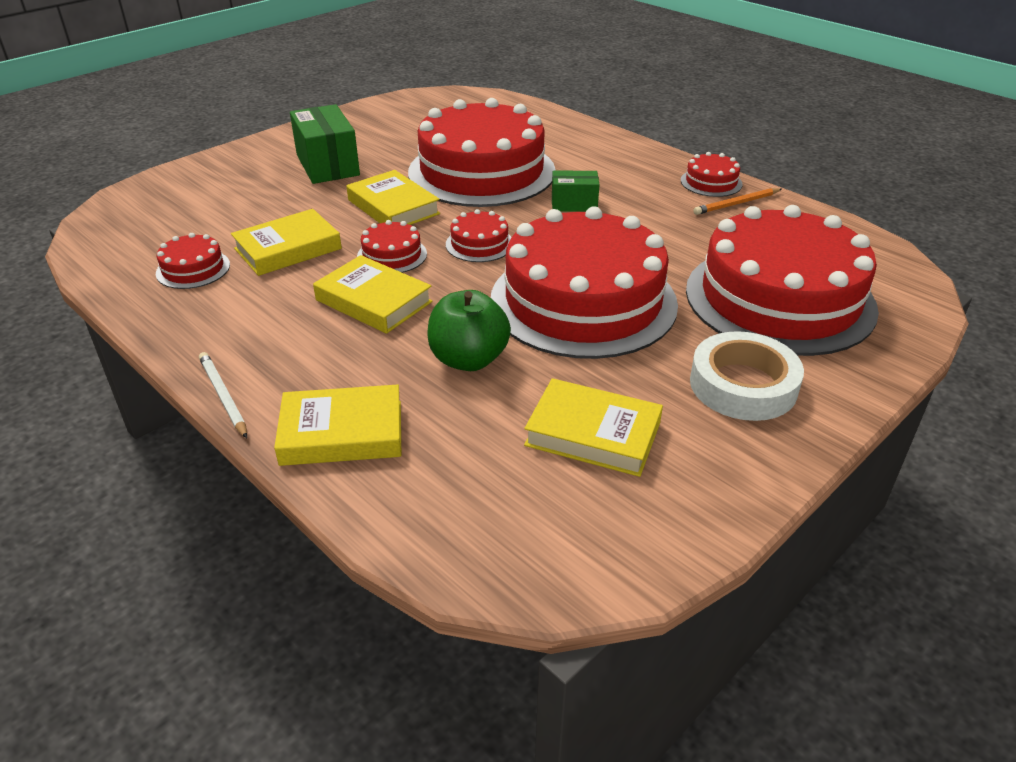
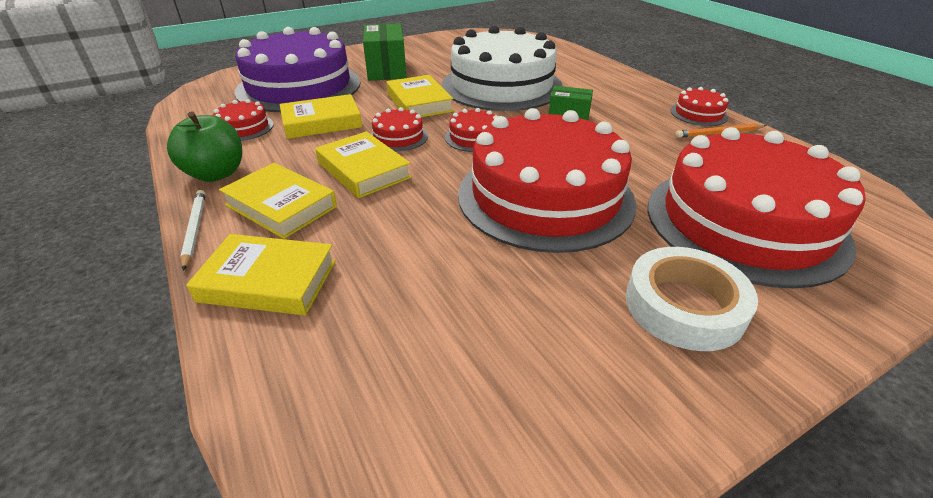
camera: 15 degrees right, 0 degrees up
(227, 203) = (299, 86): none -> purple cake
(468, 359) = (417, 232): green apple -> green apple (216, 174)
(481, 171) = (501, 85): red cake -> white cake
(593, 434) = (503, 329): yellow book -> yellow book (281, 206)

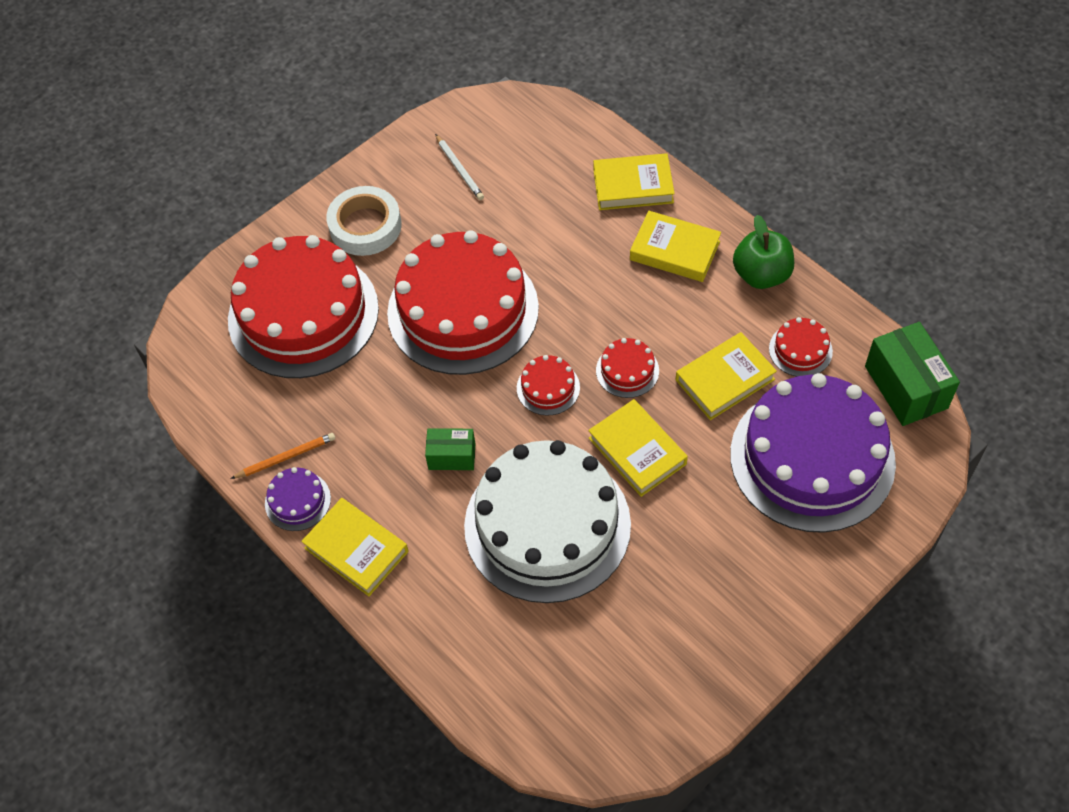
camera: 170 degrees right, 20 degrees up
(194, 229) = (720, 213): white pencil -> white pencil (459, 169)
(363, 170) = (633, 309): yellow book -> yellow book (356, 550)
(386, 69) = (726, 540): green box -> green box (906, 387)
(698, 114) = (297, 501): red cake -> purple cake

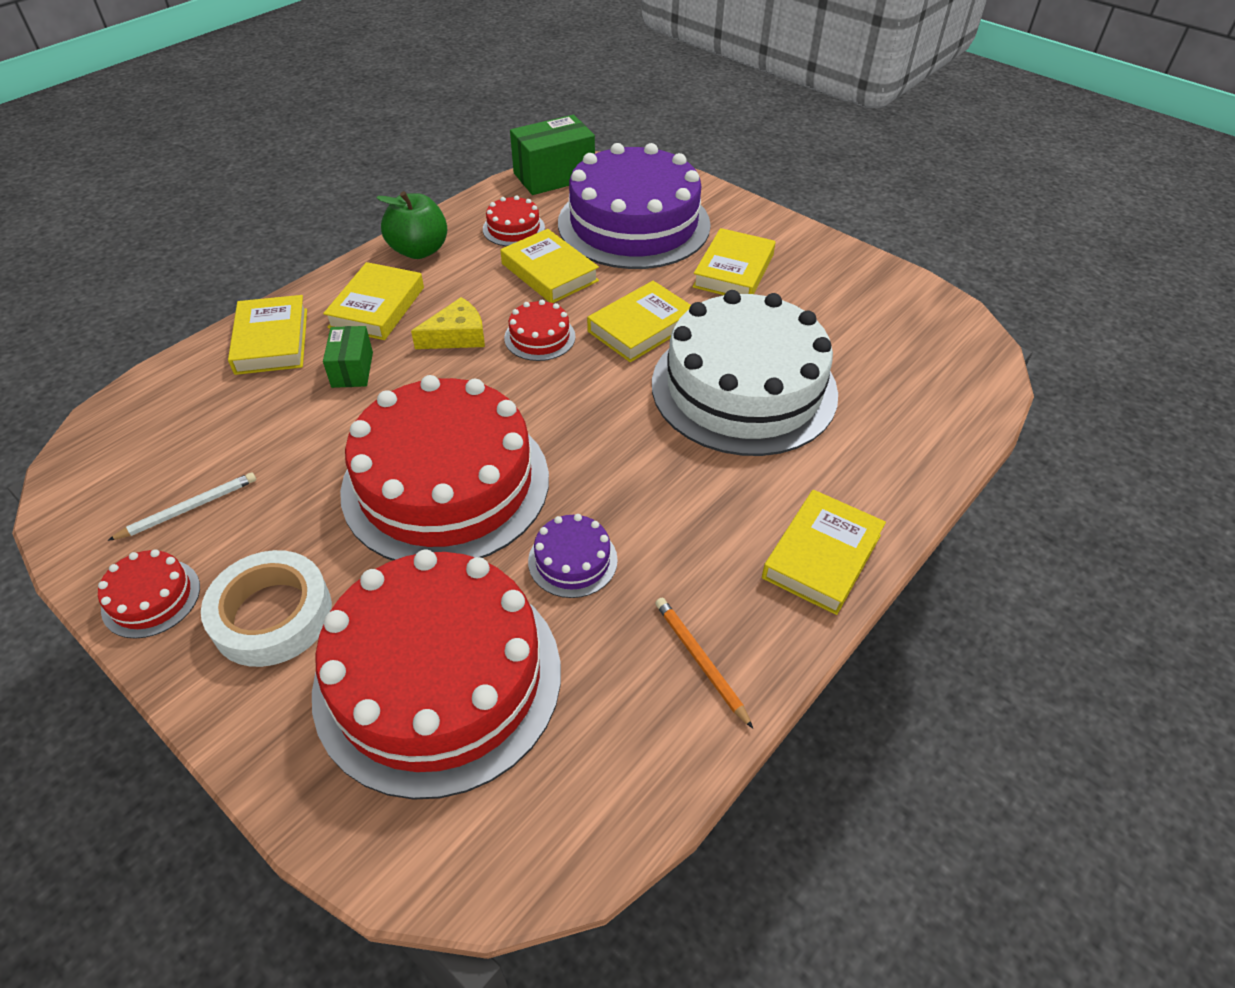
camera: 100 degrees left, 10 degrees down
(297, 501) = (767, 634): purple cake -> purple cake (572, 560)
(452, 456) = (670, 475): green box -> green box (352, 369)
(548, 388) = (565, 397): red cake -> red cake (151, 598)
(632, 310) = (457, 336): none -> yellow cheese
(725, 543) = (733, 271): none -> yellow book

